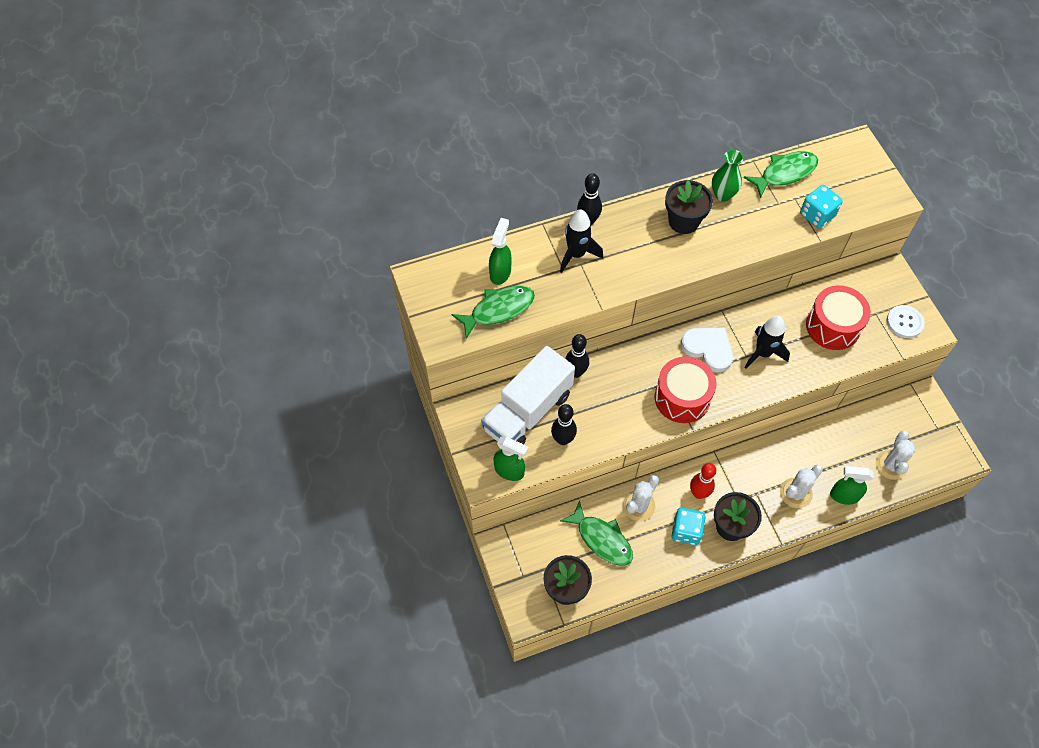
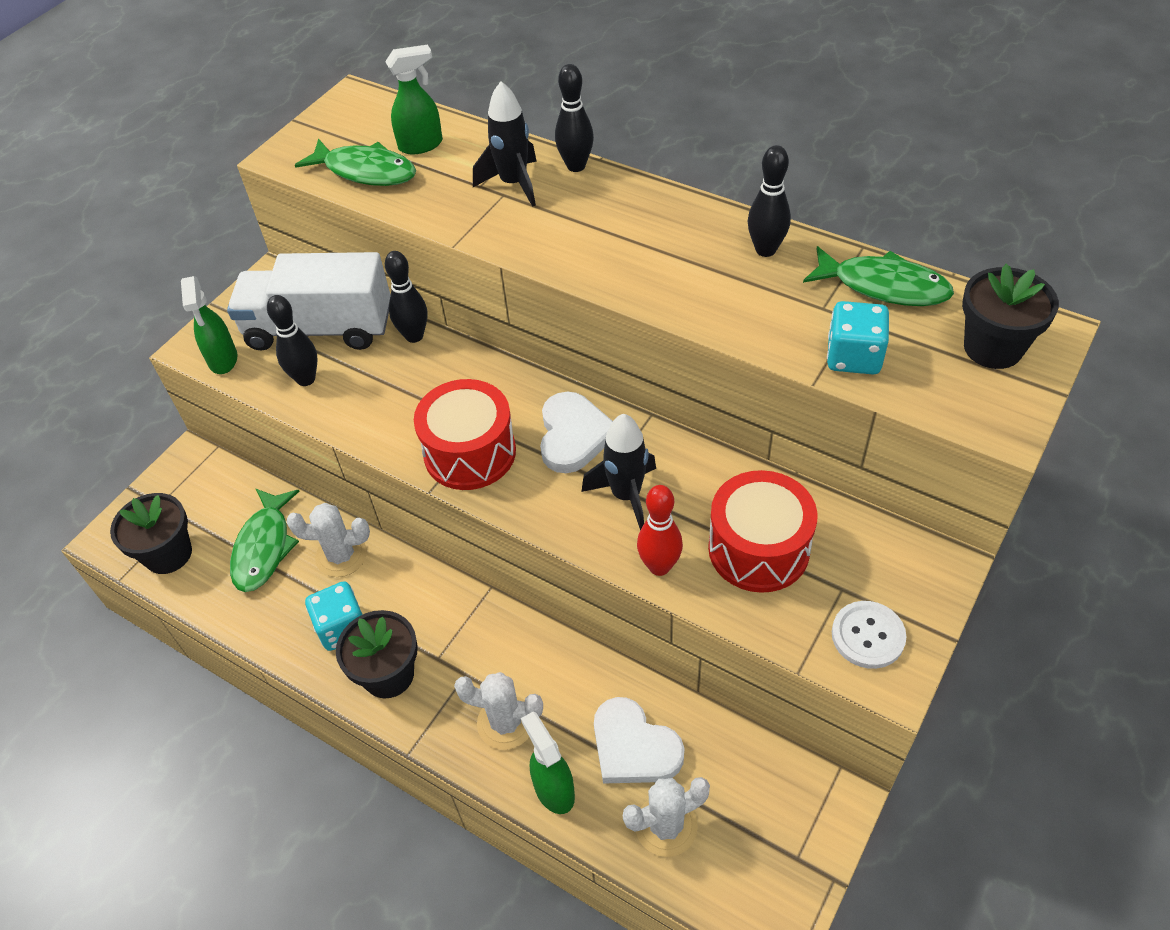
camera: 55 degrees right, 10 degrees down
(683, 221) = (675, 239): black flower pot -> black flower pot (993, 348)
(698, 493) = (411, 608): red bowling pin -> red bowling pin (659, 566)
(723, 194) = (765, 250): green vase -> black bowling pin
(846, 451) = (634, 747): none -> white heart

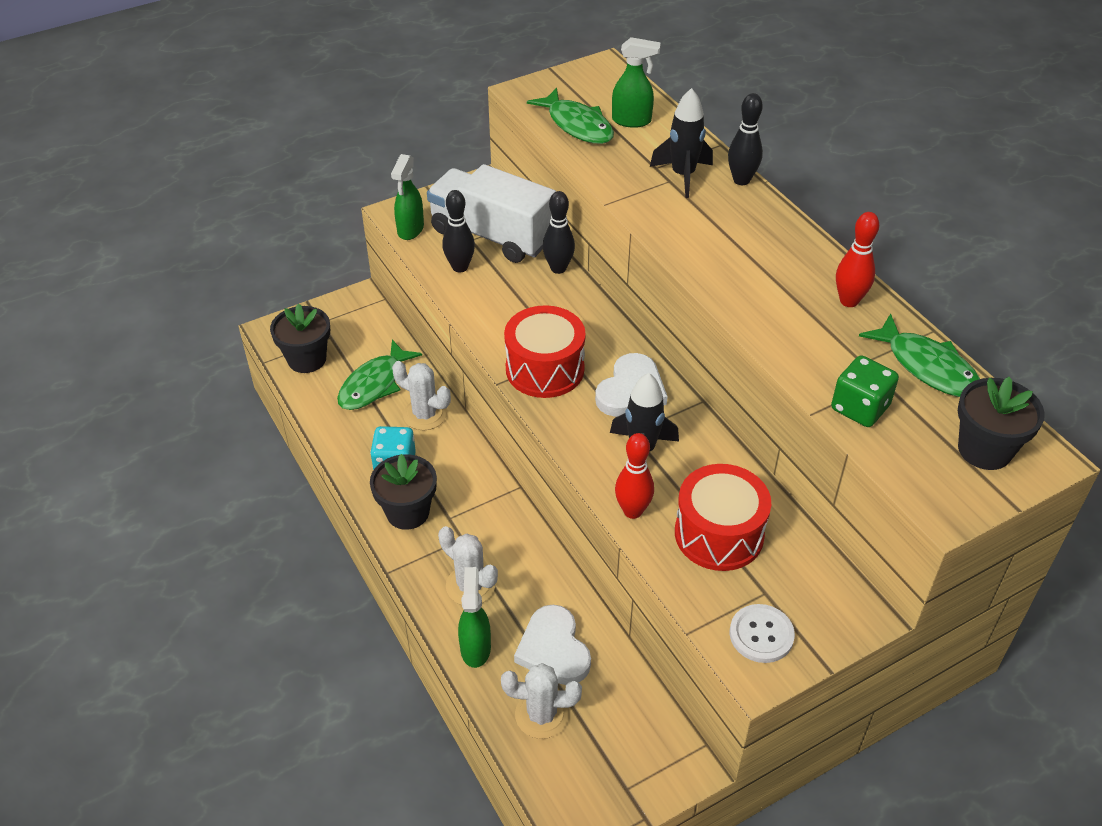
camera: 25 degrees right, 5 degrees down
(765, 250) = (849, 301): black bowling pin -> red bowling pin
(853, 357) = (860, 408): turquoise dice -> green dice

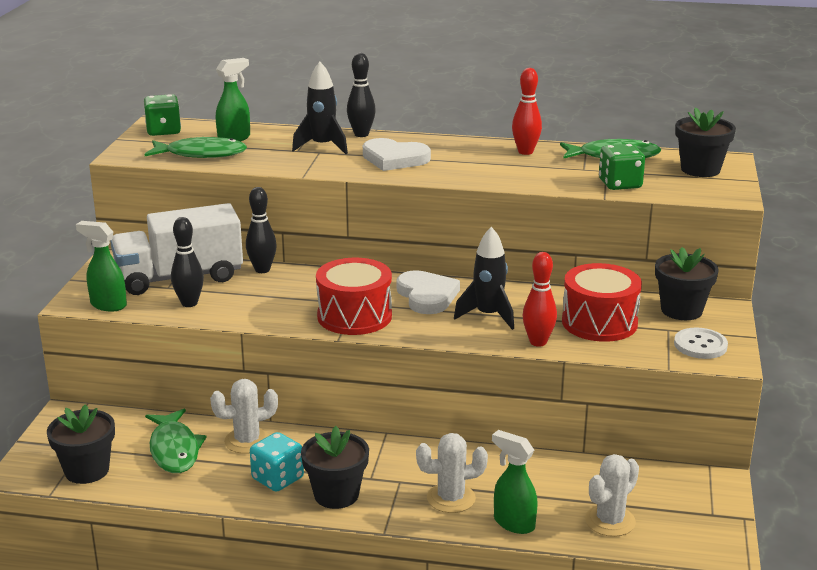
camera: 50 degrees left, 20 degrees down
(410, 230) = (108, 305): green spray bottle -> green spray bottle turned 150 degrees clockwise
(553, 649) = (557, 488): white heart -> white heart (394, 159)
(595, 78) = (163, 131): none -> green dice
(817, 583) = (681, 310): none -> black flower pot

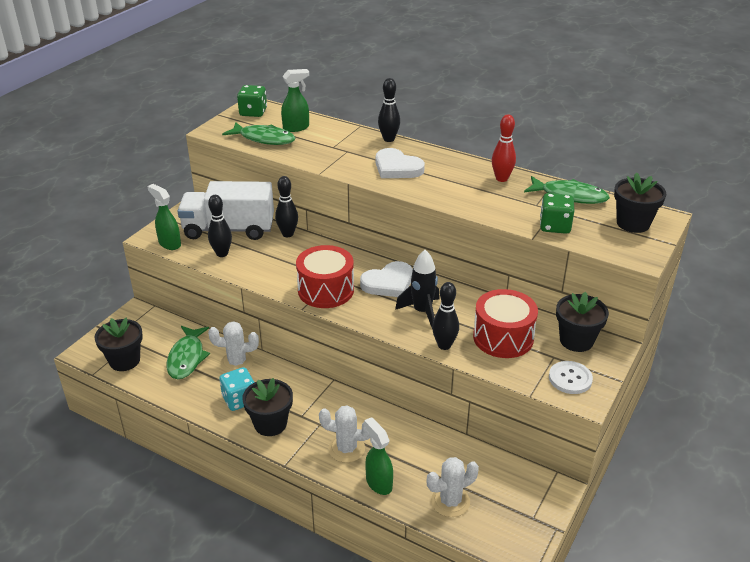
camera: 20 degrees right, 10 degrees up
(322, 146) = (353, 146): black rocket -> none
(427, 296) = (388, 283): white heart -> white heart turned 60 degrees clockwise
(538, 342) = (444, 345): red bowling pin -> black bowling pin

